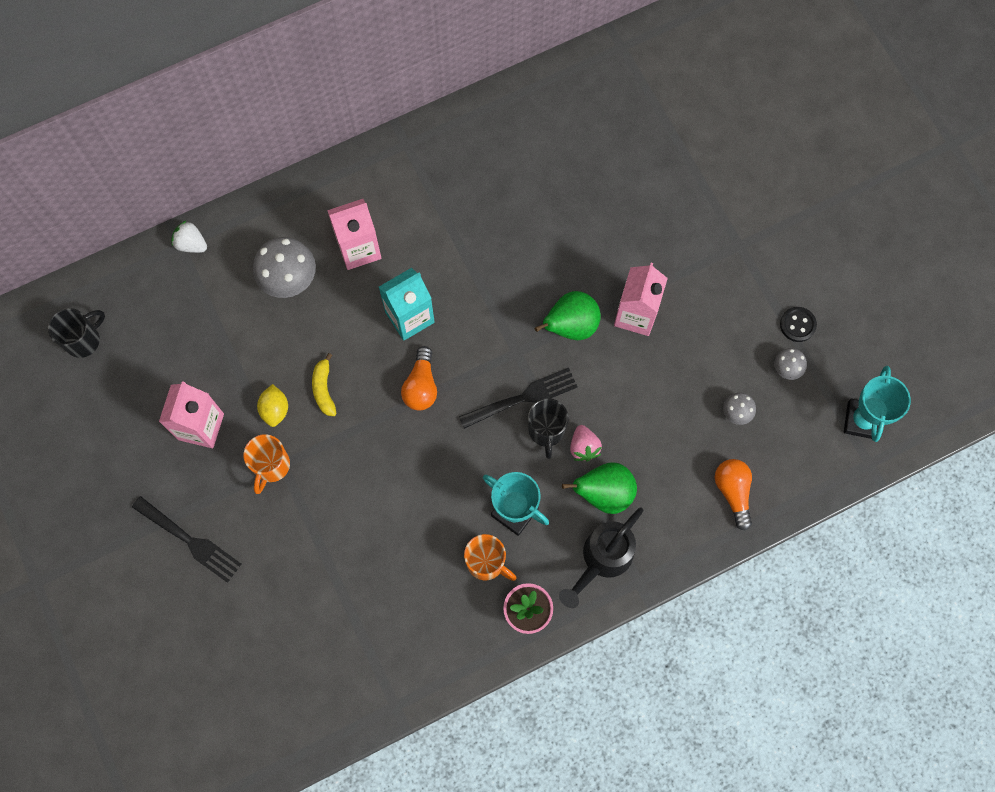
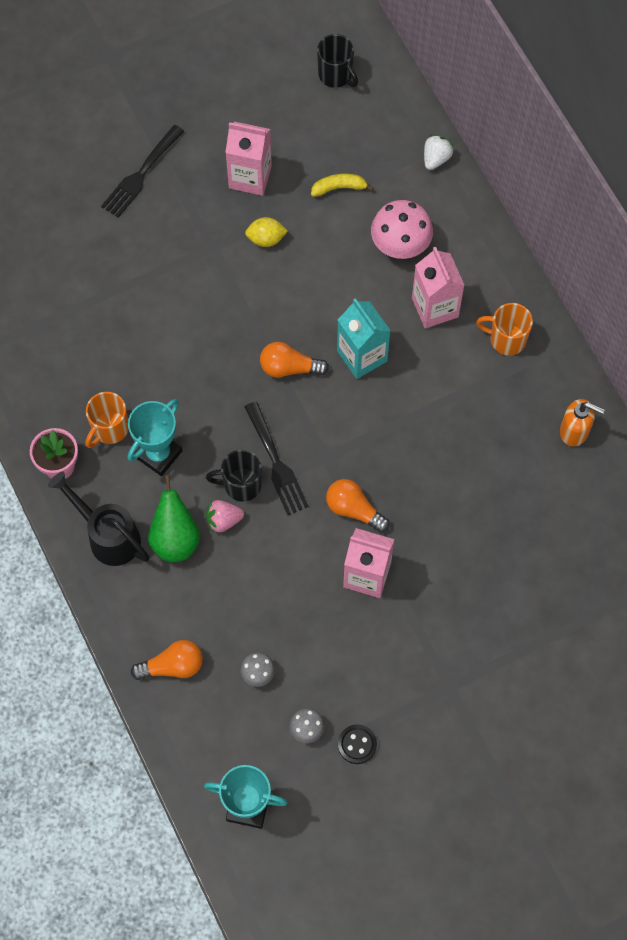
camera: 90 degrees right, 5 degrees down
(271, 466) = (210, 238): orange mug -> orange mug (506, 339)
(289, 279) = (400, 246): grey mushroom -> pink mushroom
(324, 389) = (286, 280): yellow banana -> yellow banana (339, 188)
(490, 130) = (574, 431): none -> orange soap dispenser
(570, 326) = (354, 509): green pear -> orange light bulb

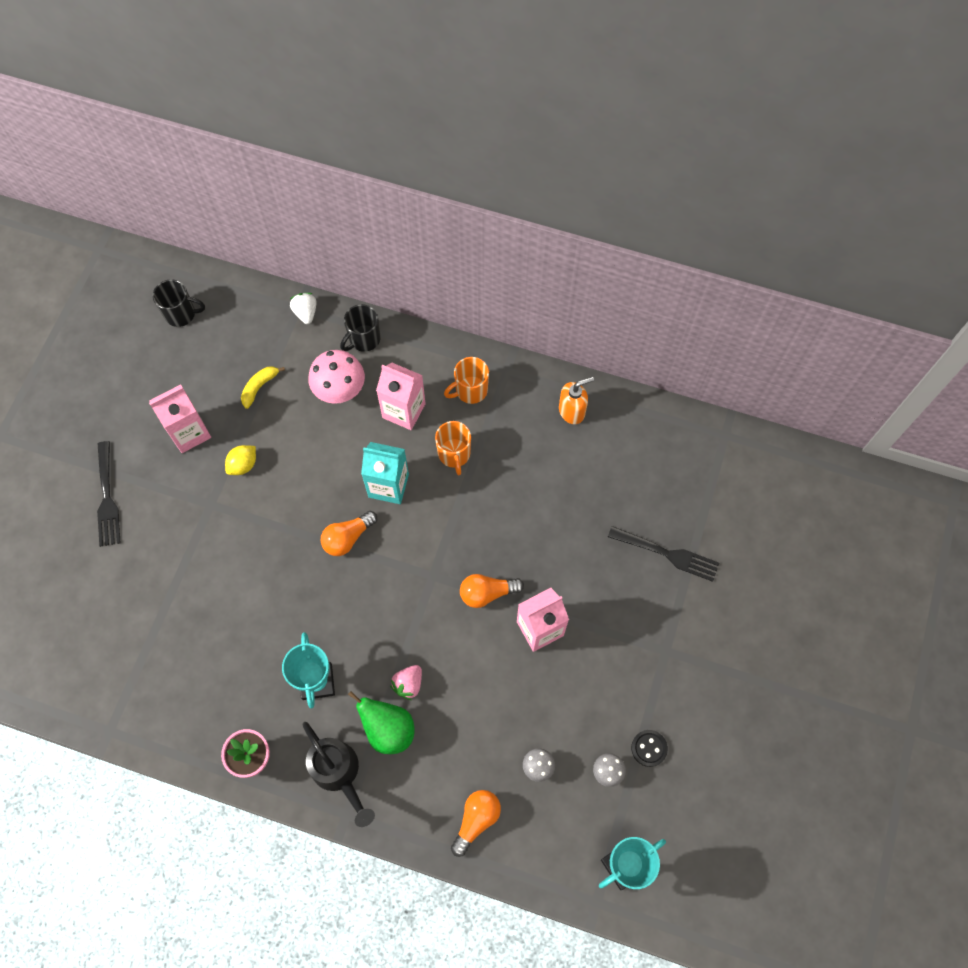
camera: 45 degrees left, 0 degrees up
(108, 536) = (339, 773): black watering can -> black watering can turned 120 degrees counterclockwise
(109, 429) = (264, 697): orange mug -> orange mug (454, 454)
(241, 485) = (395, 648): black mug -> black mug (364, 339)
(276, 463) = (404, 610): black fork -> black fork (667, 554)

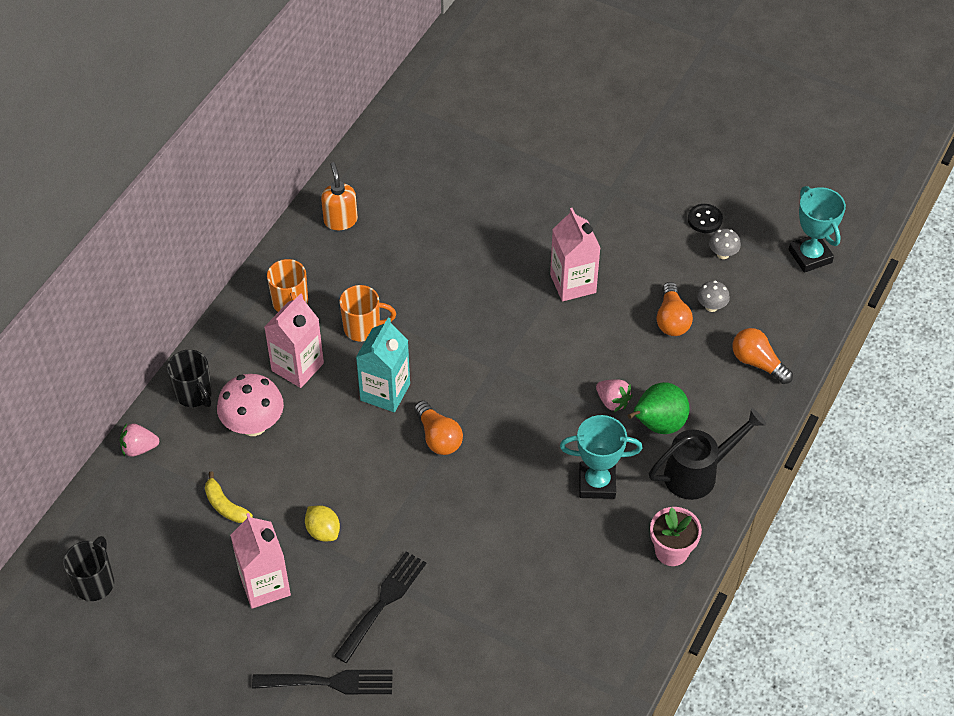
camera: 80 degrees left, 15 degrees down
(305, 313) = (139, 448): white strawberry -> pink strawberry
(487, 593) = (527, 321): orange light bulb -> orange light bulb (672, 319)
(667, 554) = (515, 172): black fork -> black fork (383, 603)

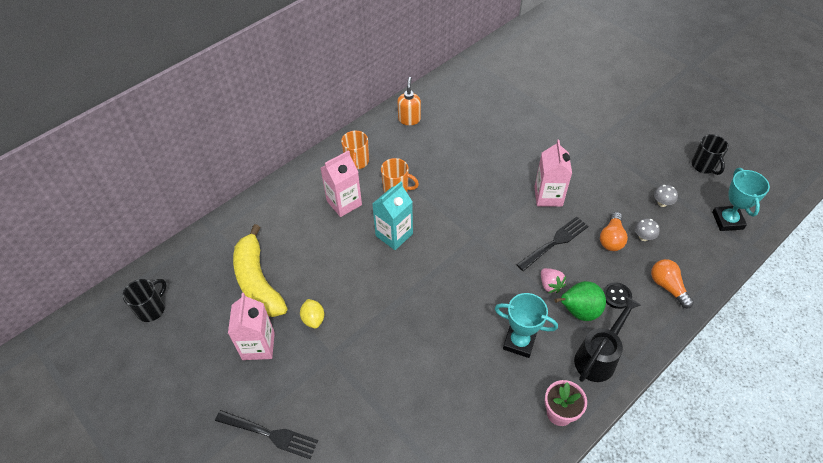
camera: 20 degrees right, 0 degrees up
(139, 448) = (222, 228): pink strawberry -> none
(194, 394) = (272, 202): black mug -> black mug (704, 166)
(225, 506) = (258, 281): yellow banana -> yellow banana, size x2.24
(253, 425) = (300, 232): pink mushroom -> none
(383, 603) = (332, 385): black fork -> black fork (555, 242)
(438, 437) = (418, 275): orange light bulb -> none
(698, 473) = (598, 357): black watering can -> black watering can turned 45 degrees counterclockwise
(704, 219) = (655, 177): black button -> black button (616, 296)

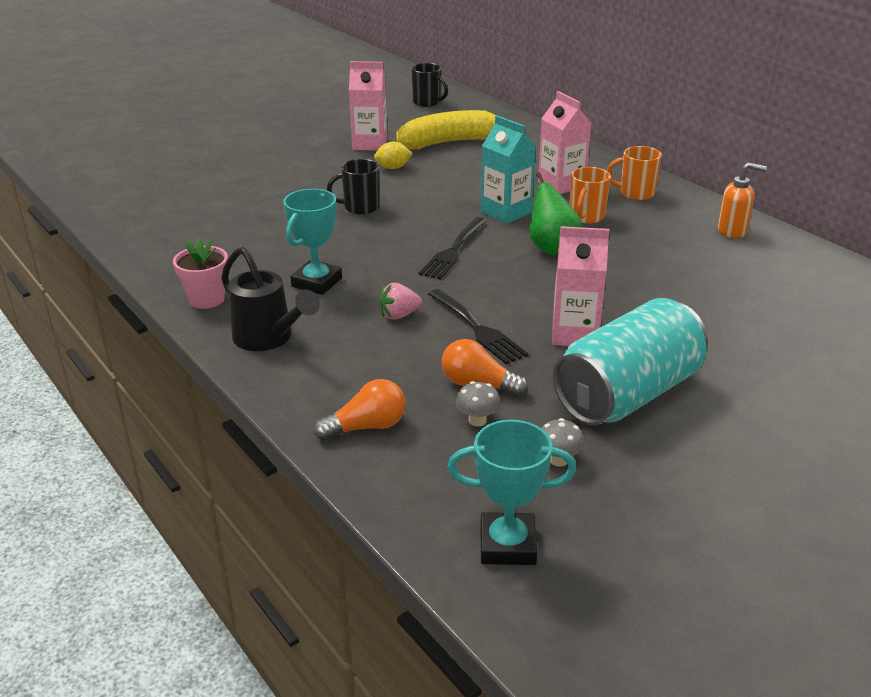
camera: 95 degrees right, 20 degrees down
(270, 434) = (272, 150): black fork -> black fork (453, 250)
(578, 311) = (347, 333): green pear -> green pear (551, 248)
(599, 175) = (627, 394): none -> turquoise can
(616, 296) = (363, 371): black button -> none
(704, 166) = (671, 549): black mug -> black mug (360, 207)

